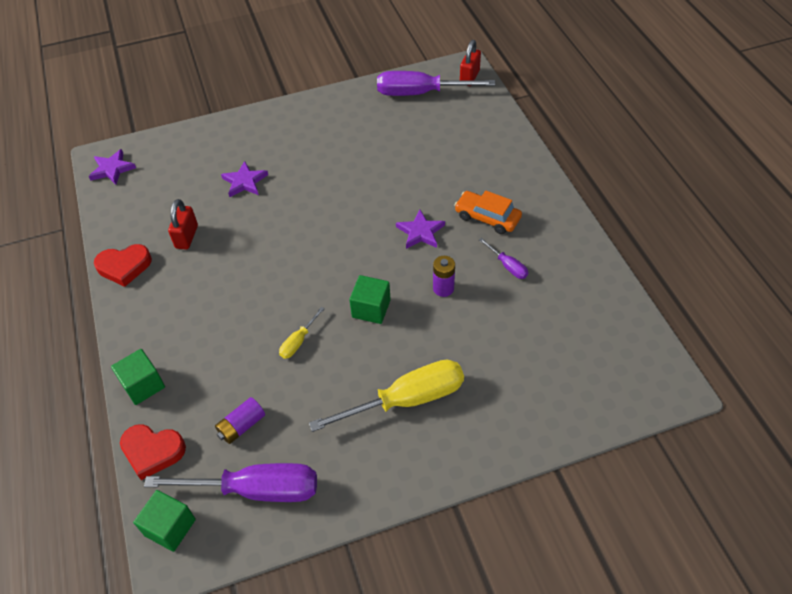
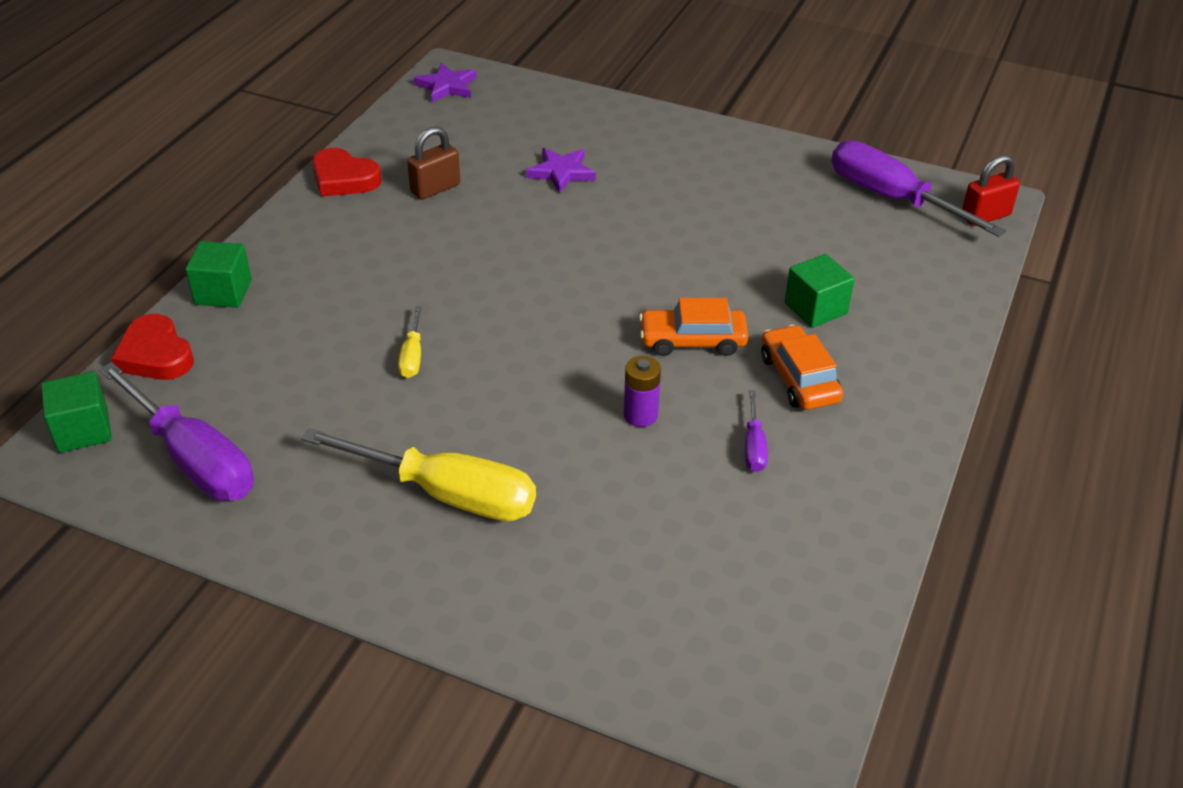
camera: 40 degrees right, 10 degrees down
(187, 237) = (435, 188): red padlock -> brown padlock
(242, 426) = (257, 392): purple battery -> none
(298, 342) = (412, 356): yellow screwdriver -> yellow screwdriver turned 75 degrees counterclockwise
(371, 308) = (530, 378): green cube -> green cube (815, 308)
(420, 232) = (692, 340): purple star -> orange car

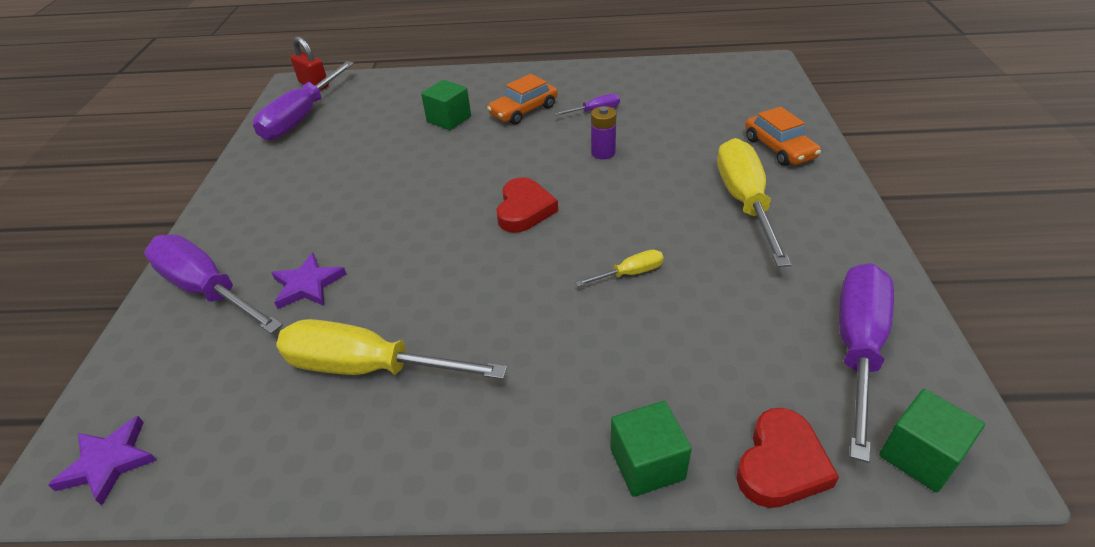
camera: 110 degrees left, 0 degrees up
(344, 179) = (372, 466): red heart -> red heart (524, 210)
(435, 188) = (366, 367): brown padlock -> yellow screwdriver
(598, 125) = (207, 289): none -> purple screwdriver
(692, 340) = (514, 153): orange car -> orange car (779, 148)

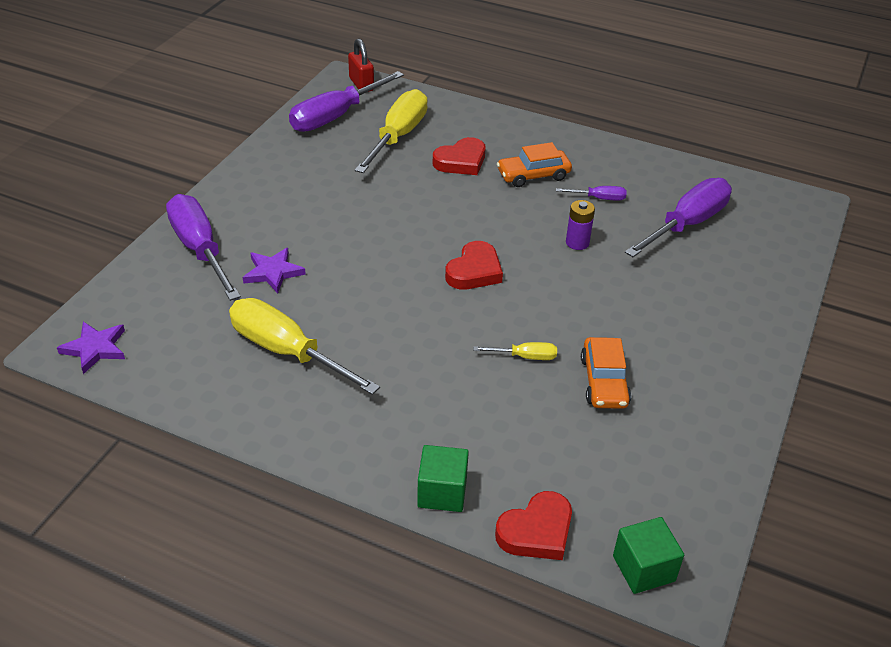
camera: 20 degrees right, 0 degrees up
(449, 119) = (461, 161): green cube -> red heart
(744, 201) = (670, 332): yellow screwdriver -> yellow screwdriver (398, 136)
(779, 148) = (744, 296): orange car -> orange car (604, 381)
(857, 346) = (664, 481): purple screwdriver -> purple screwdriver (687, 224)

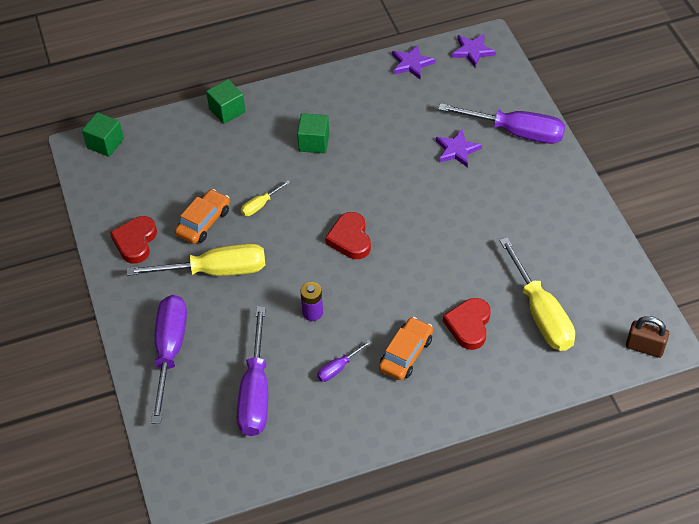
camera: 140 degrees right, 10 degrees up
(171, 384) = (411, 64): none -> purple star
(286, 351) = (384, 116): yellow screwdriver -> yellow screwdriver (216, 271)
(335, 117) = (608, 295): purple screwdriver -> purple screwdriver (170, 350)
(361, 84) = (644, 347): red padlock -> brown padlock
(392, 378) = (314, 142): none -> green cube
(536, 531) = (167, 125): red heart -> red heart (135, 242)
(604, 381) = (203, 222): orange car -> orange car turned 75 degrees clockwise

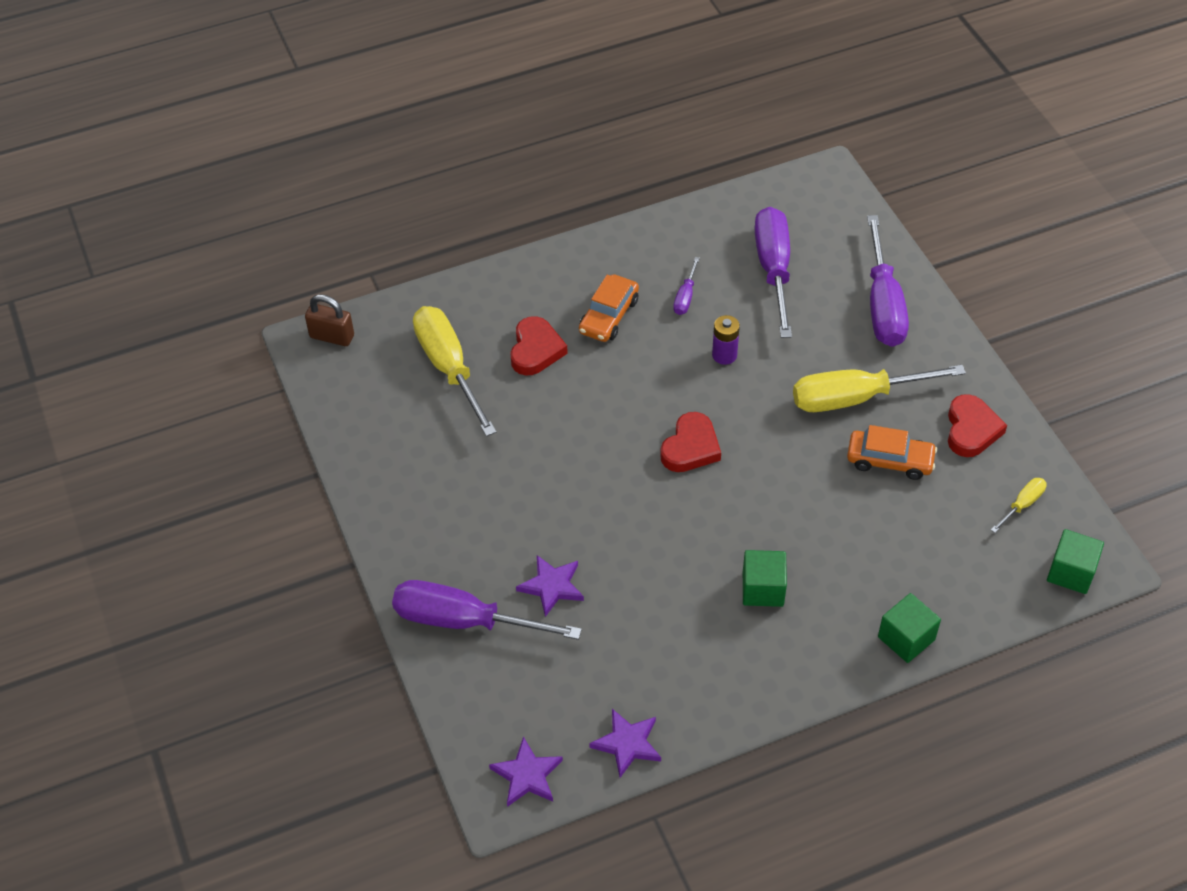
camera: 175 degrees right, 0 degrees up
(203, 222) = (889, 460): orange car -> orange car turned 105 degrees counterclockwise
(260, 205) = (819, 488): yellow screwdriver -> yellow screwdriver (1023, 504)
(338, 368) = (685, 297): purple screwdriver -> purple screwdriver turned 150 degrees clockwise
(350, 239) = (690, 447): red heart -> red heart turned 45 degrees clockwise

